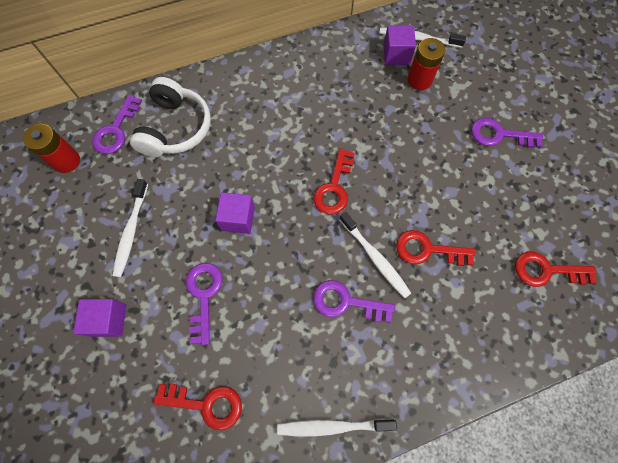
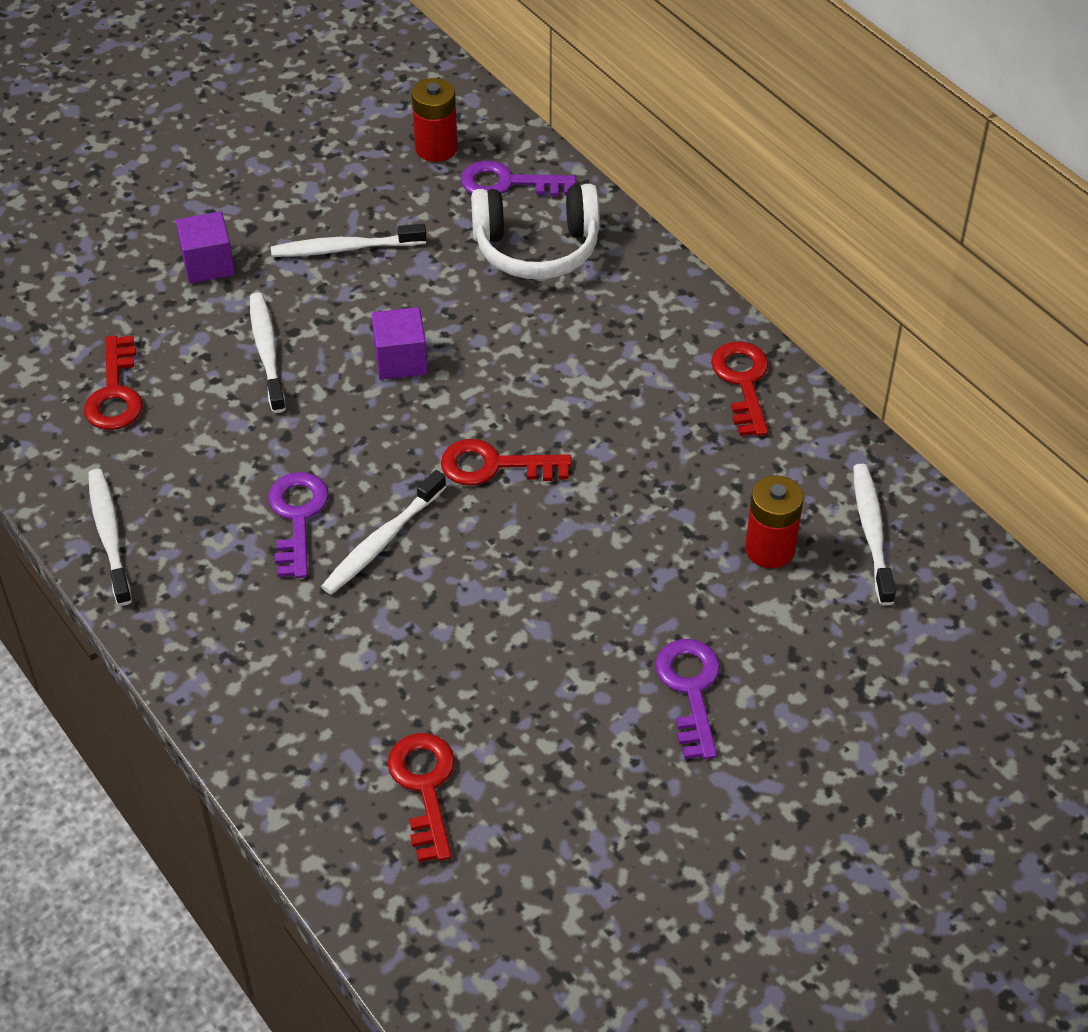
camera: 75 degrees right, 20 degrees down
(203, 295) = (267, 352): purple key -> white toothbrush
(396, 54) = (816, 504): purple cube -> none
(427, 250) = (416, 609): red key -> red key (743, 382)

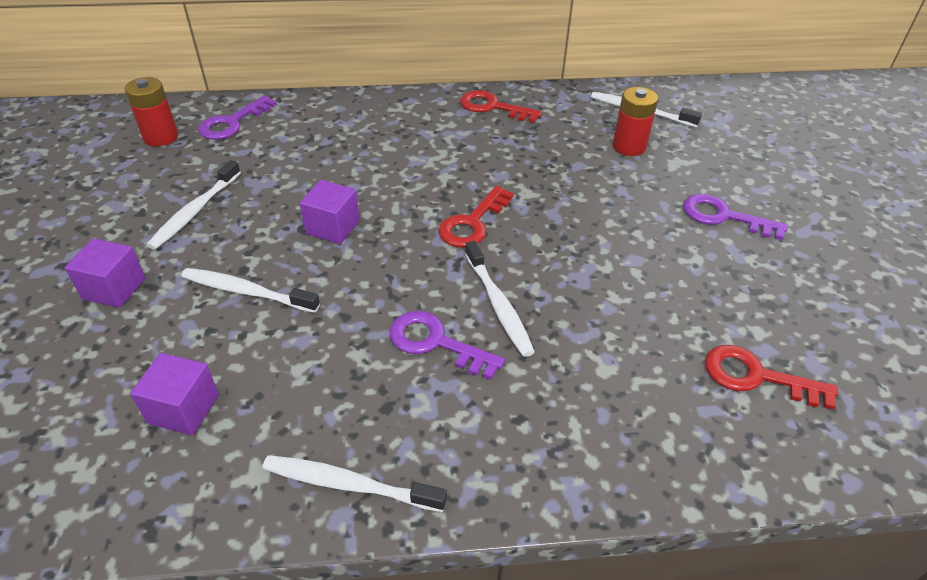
camera: 60 degrees left, 5 degrees down
(115, 393) = (183, 409): red key -> purple cube
(536, 248) = (302, 133): white headphones -> none

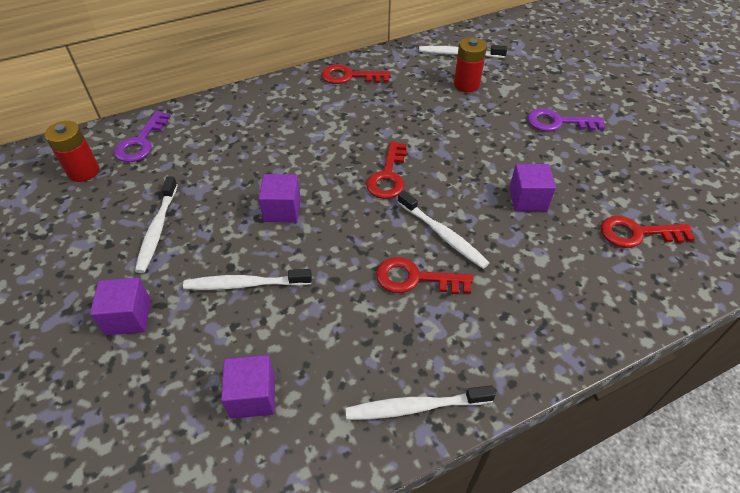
camera: 20 degrees left, 5 degrees up
(436, 343) = (415, 278): purple key -> red key
(630, 294) = (527, 199): none -> purple cube

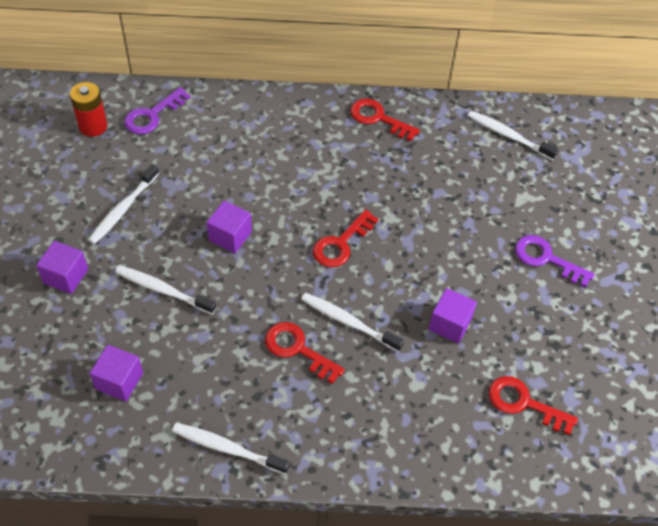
camera: 25 degrees right, 5 degrees up
(443, 235) = (348, 322): white toothbrush -> white toothbrush turned 135 degrees clockwise
(466, 84) = (487, 176): red battery -> none

